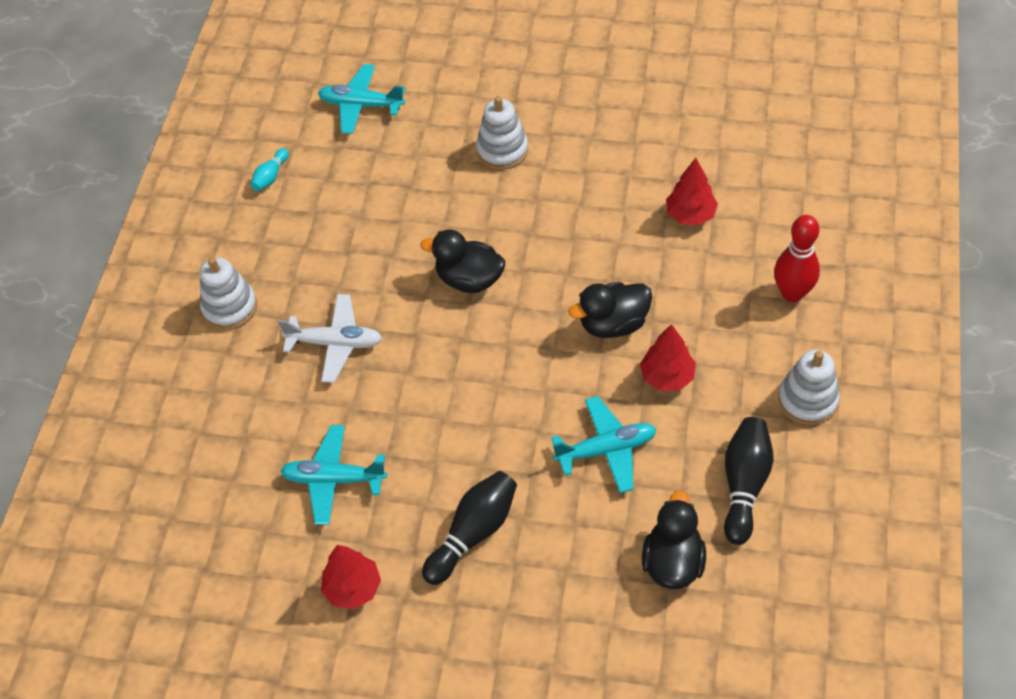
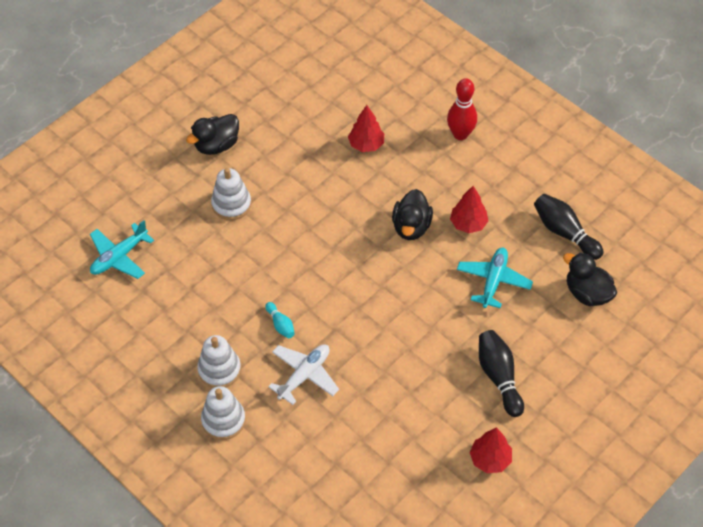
camera: 60 degrees left, 0 degrees up
(271, 176) = (132, 340): turquoise bowling pin -> turquoise bowling pin (280, 324)
(334, 479) = (406, 429): turquoise plane -> none
(469, 279) = (317, 278): black duck -> black duck (216, 145)
(807, 400) = (534, 172): white stacking toy -> white stacking toy (219, 370)

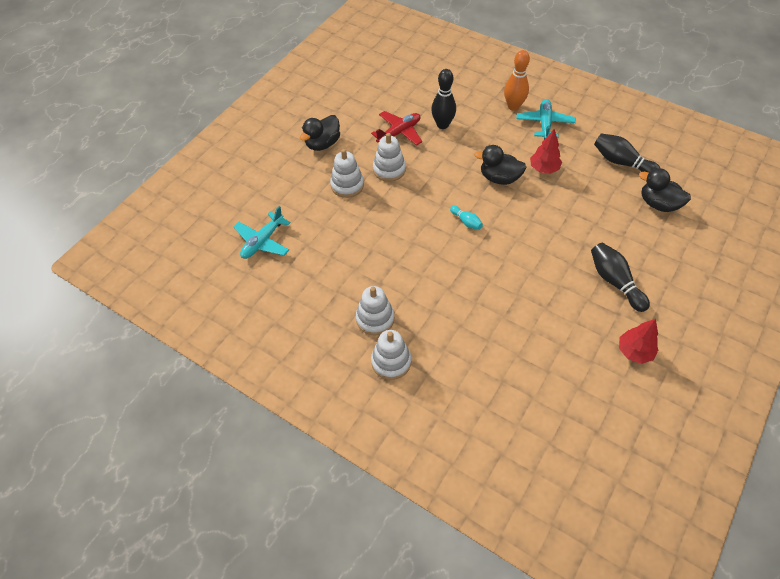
camera: 10 degrees left, 0 degrees up
(280, 324) = (417, 272): turquoise bowling pin -> turquoise bowling pin (466, 222)
(285, 193) = (389, 169): none -> white stacking toy
(304, 375) = (450, 310): white plane -> none
(311, 146) = (399, 133): none -> red plane
(366, 144) = (442, 125): red tree -> black bowling pin
(411, 227) = (499, 178): black duck -> black duck turned 105 degrees clockwise
(460, 134) = (513, 106): red bowling pin -> orange bowling pin
(493, 281) = (580, 207): turquoise plane -> turquoise plane (544, 123)

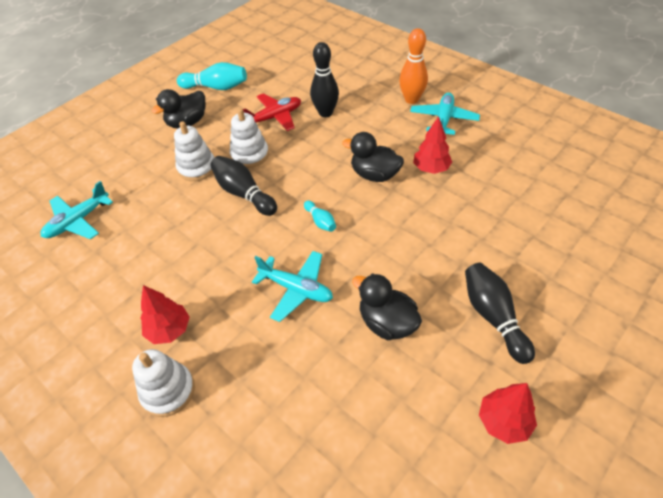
camera: 10 degrees right, 5 degrees down
(336, 107) = (216, 87): none -> turquoise bowling pin
(375, 319) = (169, 330): white stacking toy -> red tree
(463, 277) = (296, 289): none -> turquoise plane
(621, 162) = (529, 169): black bowling pin -> black bowling pin (244, 193)
(658, 204) = (569, 222): black duck -> black duck (387, 323)

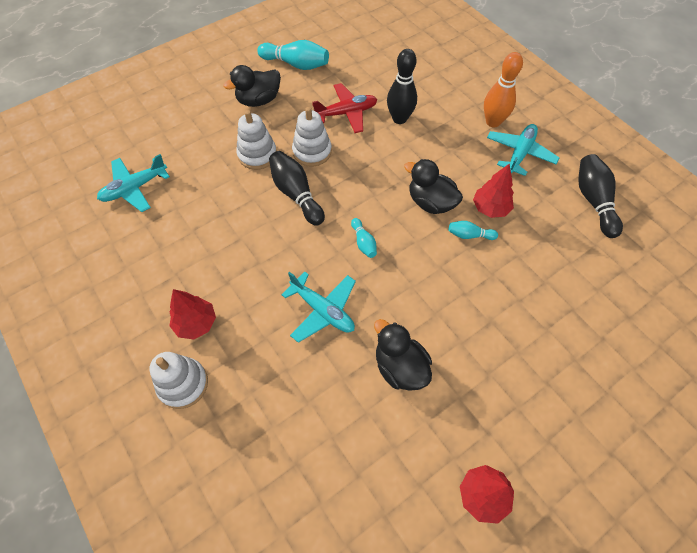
camera: 10 degrees right, 10 degrees up
(419, 194) = (469, 235): none -> turquoise bowling pin
(493, 317) = (505, 387): black bowling pin -> black bowling pin (593, 201)

